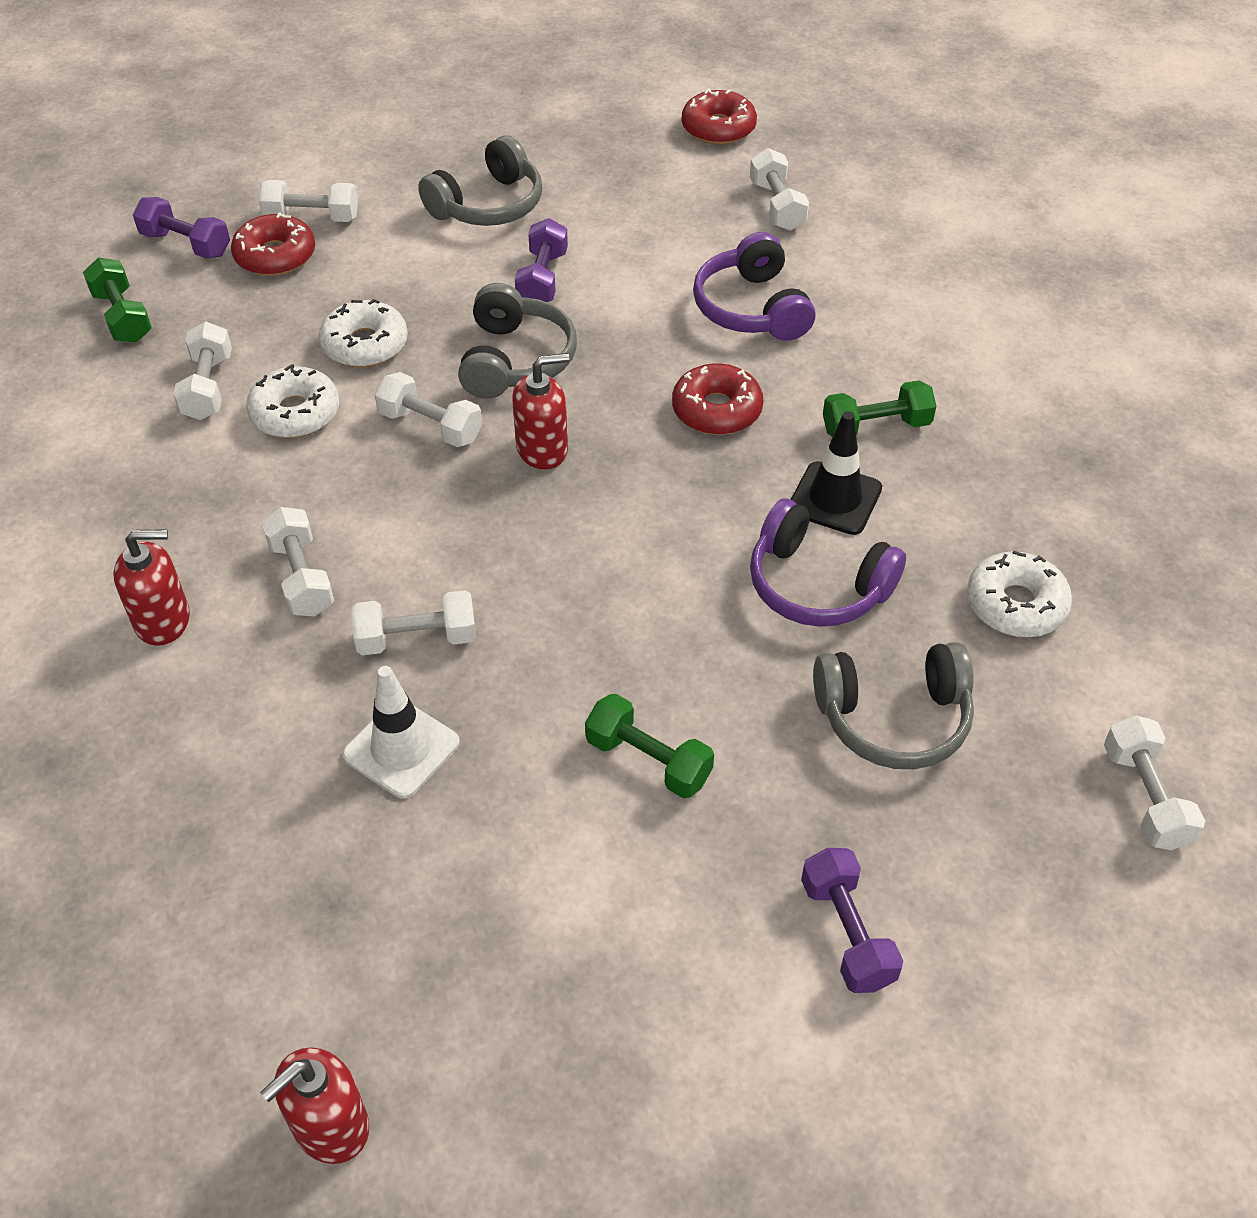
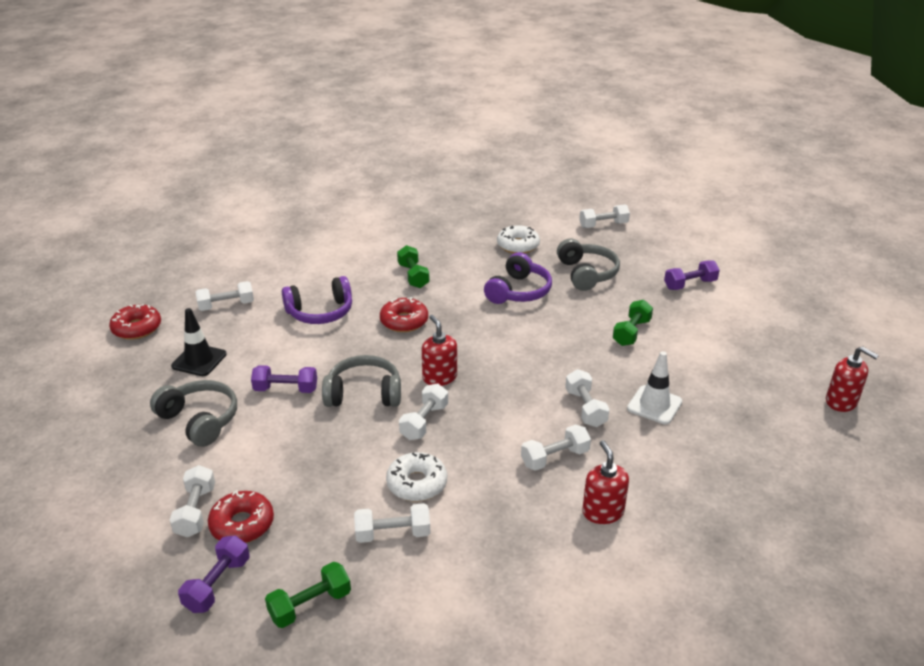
camera: 95 degrees left, 15 degrees down
(365, 345) = (348, 460): white donut -> none
(835, 499) = (463, 287): black traffic cone -> black traffic cone (199, 360)

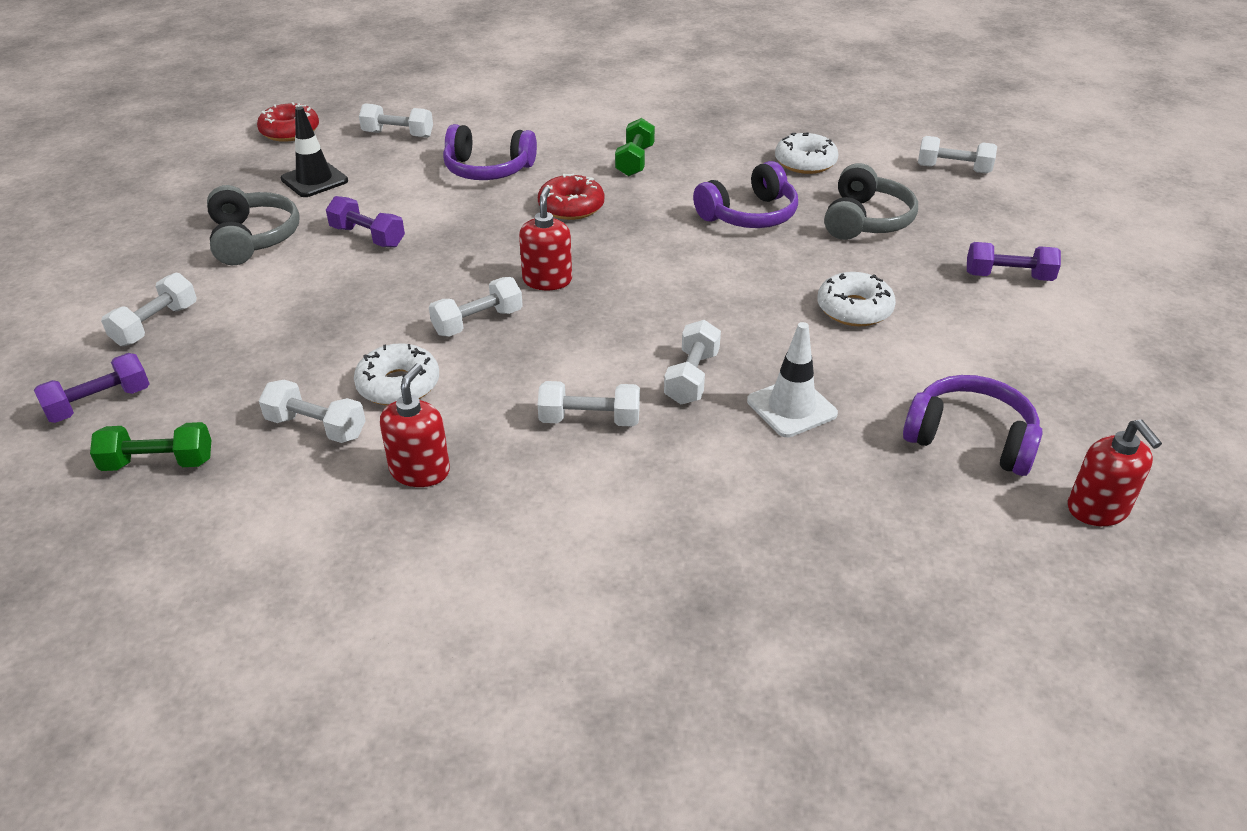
camera: 30 degrees right, 5 degrees up
(242, 524) = (183, 355): red donut -> none
(364, 394) = (444, 269): grey headphones -> none
(602, 512) = (582, 507): red soap dispenser -> red soap dispenser (420, 471)
(631, 332) = (854, 309): green dumbbell -> white donut
(755, 387) = (970, 439): none -> purple headphones

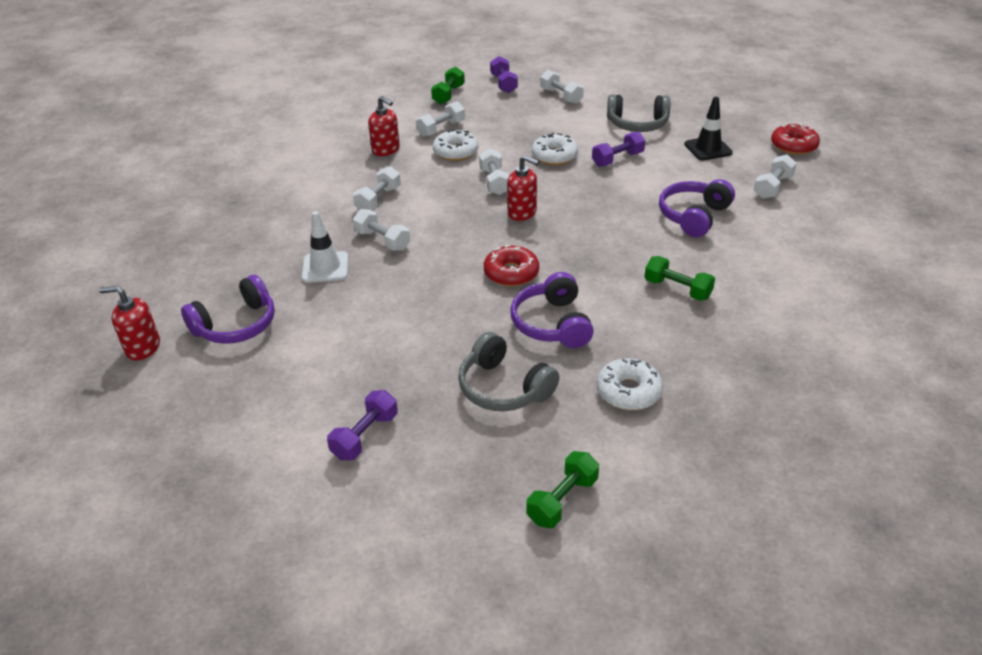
camera: 115 degrees right, 0 degrees up
(571, 207) = (614, 241): red donut -> red donut (511, 273)
(854, 309) = (392, 330): white donut -> white donut (554, 156)
(953, 169) = (562, 500): white dumbbell -> green dumbbell

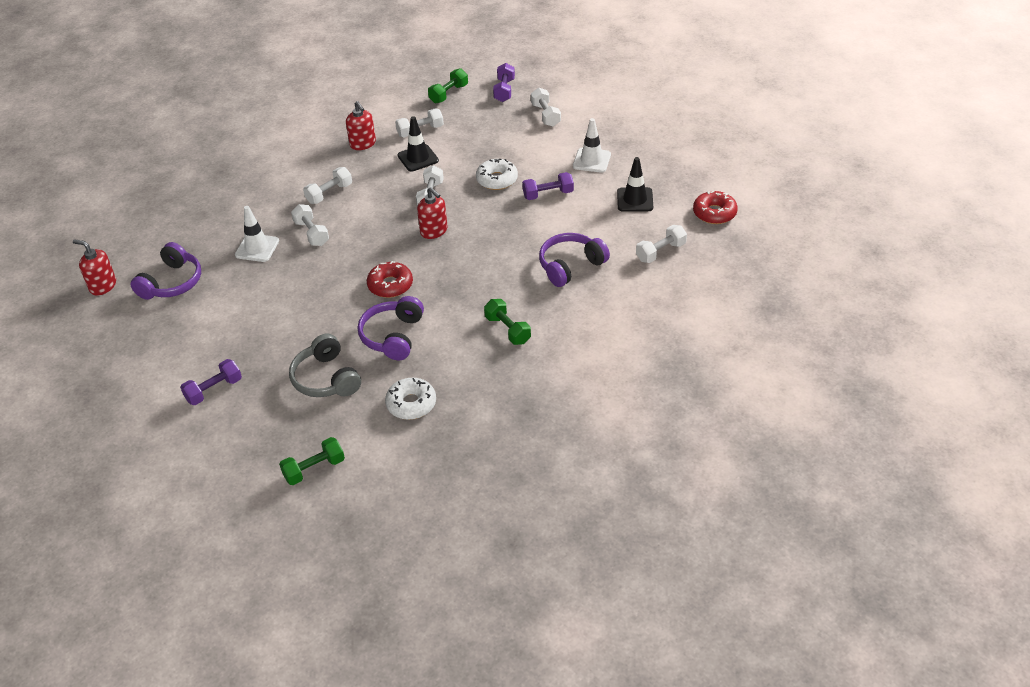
camera: 20 degrees right, 5 degrees up
(236, 325) = (172, 282): purple headphones -> purple headphones turned 45 degrees counterclockwise
(455, 152) = (418, 158): white donut -> black traffic cone
(637, 124) = (591, 160): grey headphones -> white traffic cone

